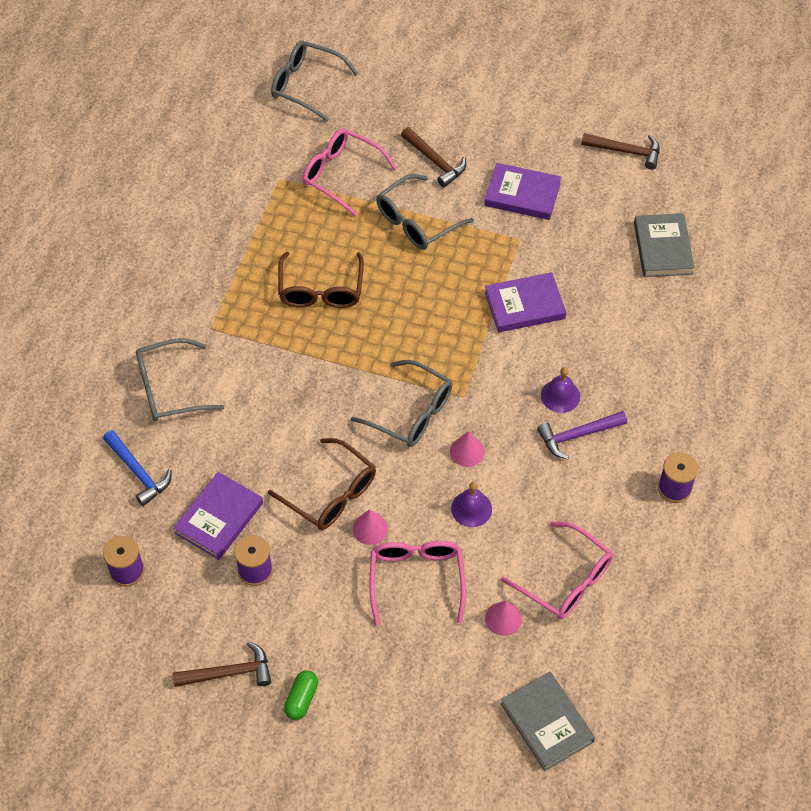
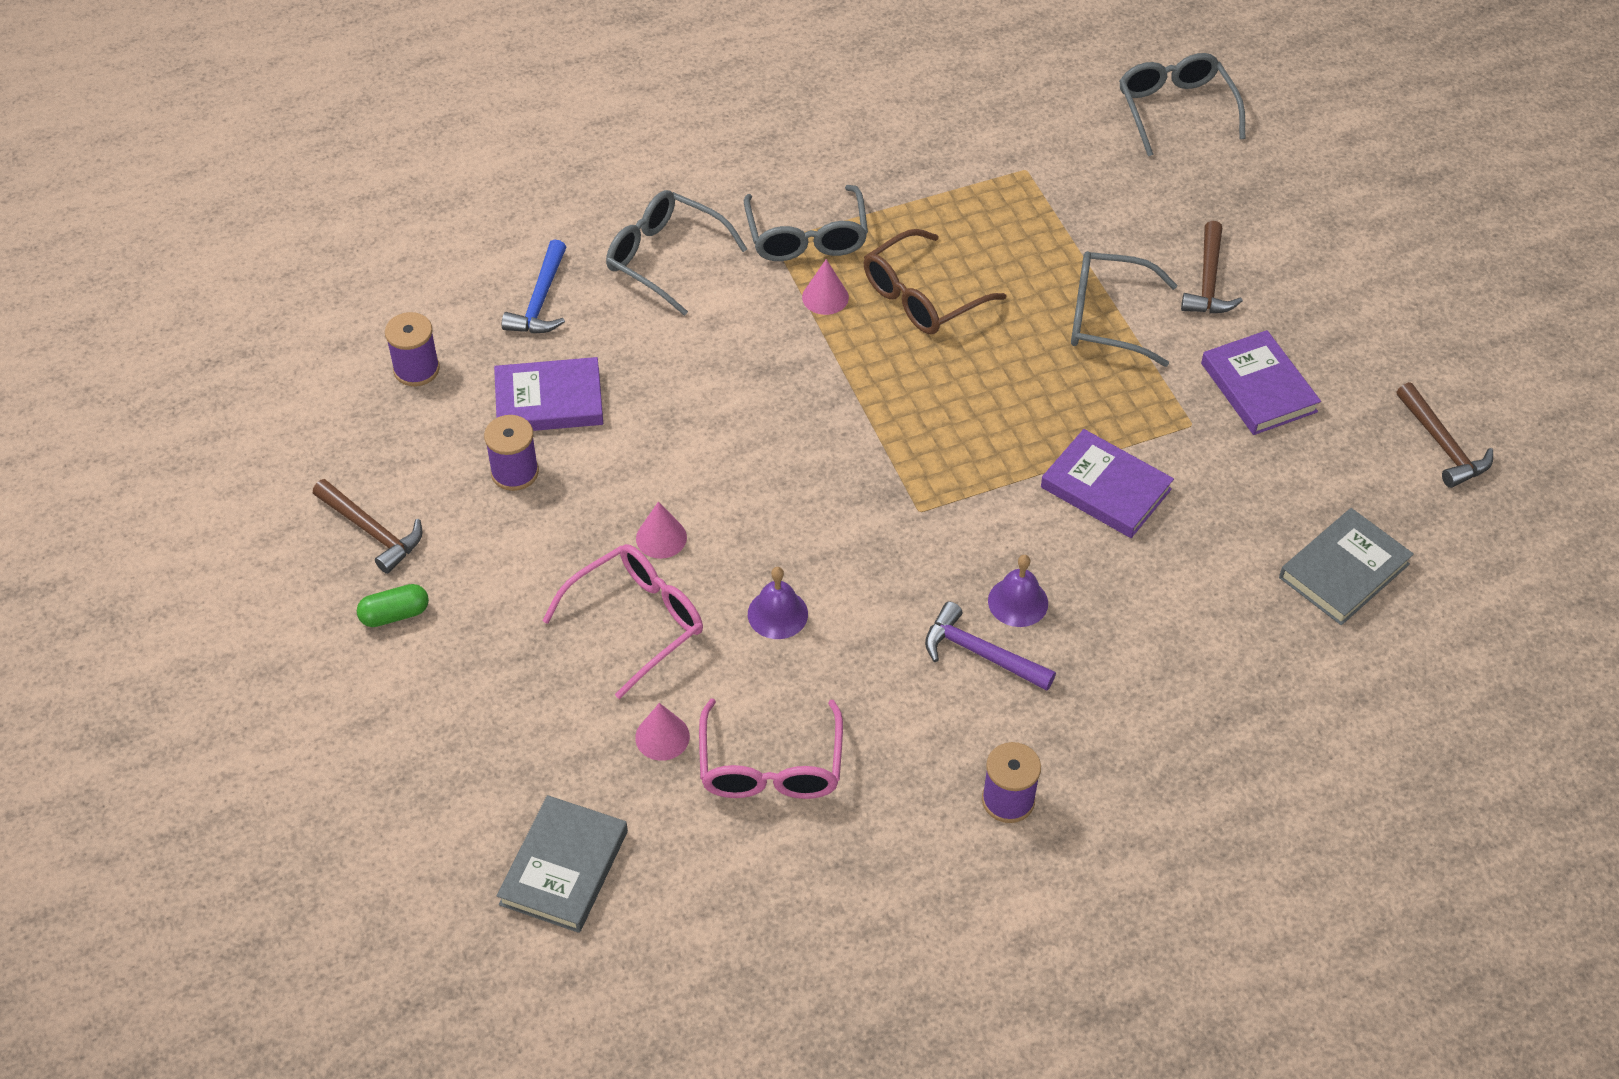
camera: 50 degrees right, 5 degrees down
(331, 494) = (671, 475): brown glasses -> none
(341, 175) = (1092, 215): pink glasses -> none
(411, 413) = (848, 478): grey glasses -> grey glasses (806, 237)
(467, 451) = (849, 561): pink cone -> pink cone (825, 297)

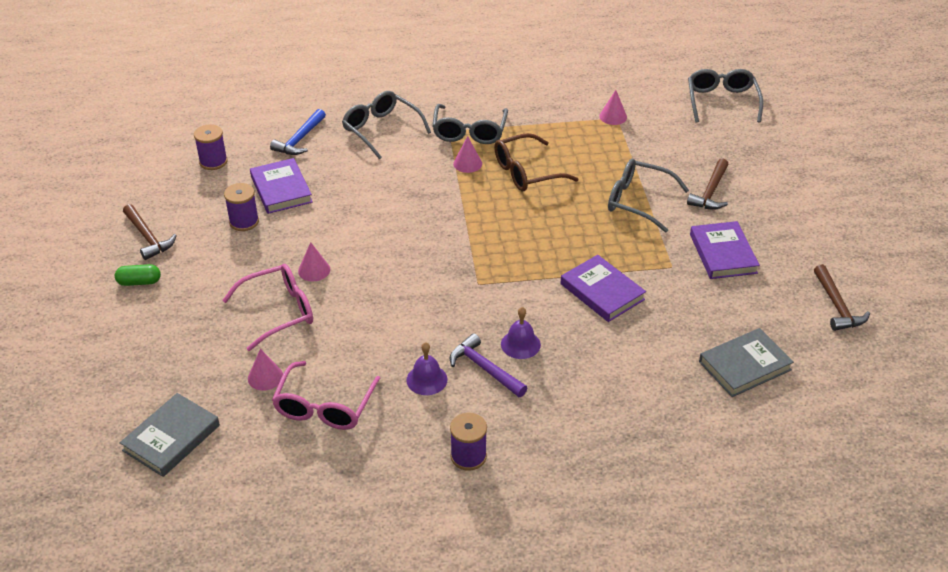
camera: 15 degrees right, 10 degrees down
(549, 401) = (281, 189): purple book -> purple book turned 60 degrees clockwise
(777, 614) = (366, 323): purple bell -> purple bell (427, 379)
(1019, 167) = (613, 116): none -> pink cone

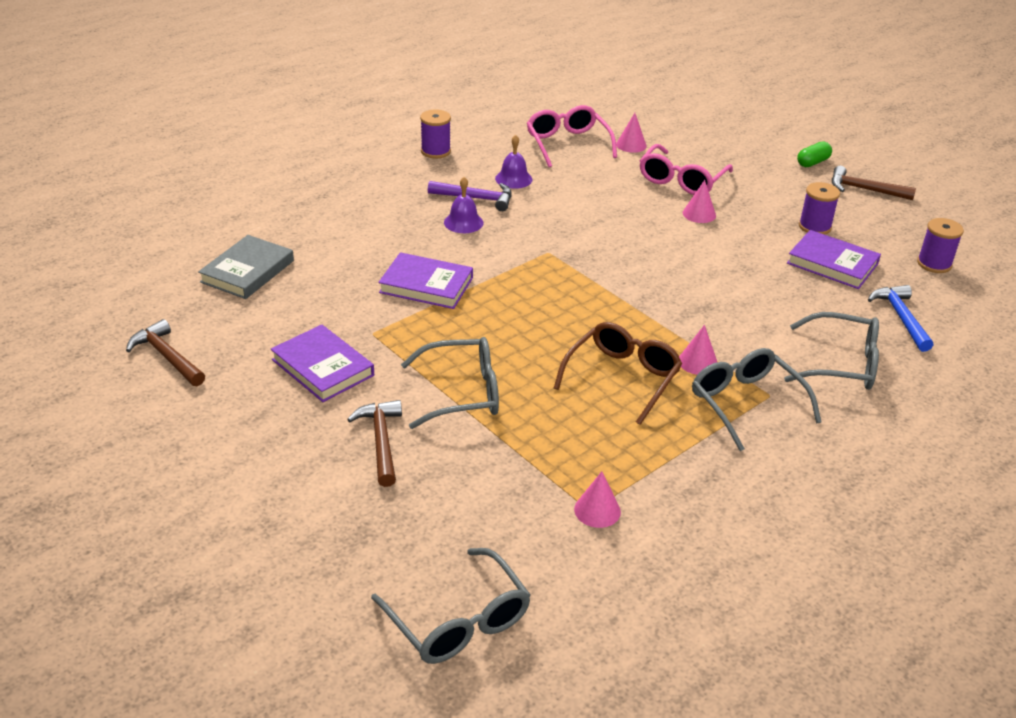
camera: 145 degrees right, 5 degrees down
(171, 438) = (642, 103): grey book -> none

